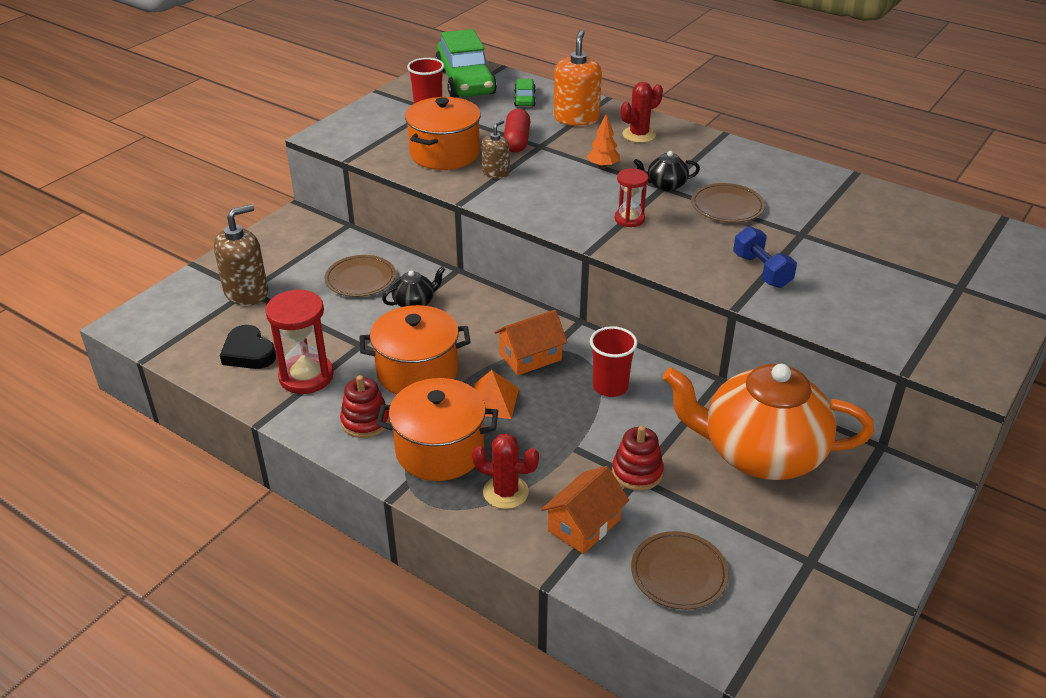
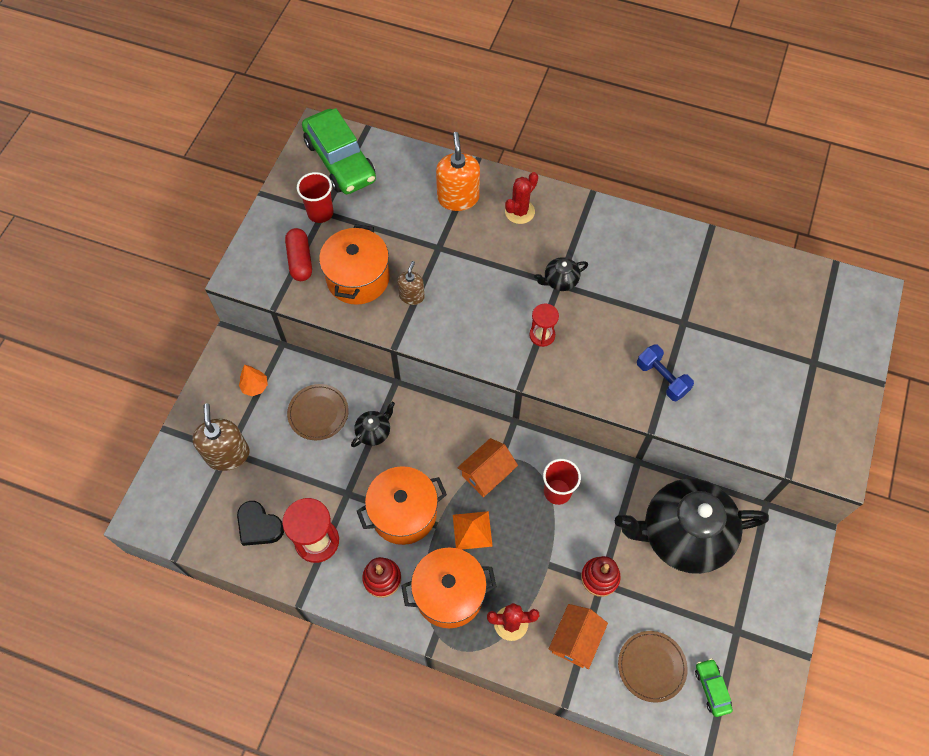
camera: 15 degrees left, 25 degrees up
(246, 293) = (227, 454): brown soap dispenser -> brown soap dispenser turned 45 degrees counterclockwise
(516, 141) = (415, 245): red capsule -> red capsule (300, 260)
(524, 99) = (403, 177): green car -> green car (712, 688)
(603, 166) = (501, 265): orange tree -> orange tree (255, 387)
(727, 206) = (617, 298): brown plate -> none
(760, 453) = (682, 534): orange teapot -> black teapot

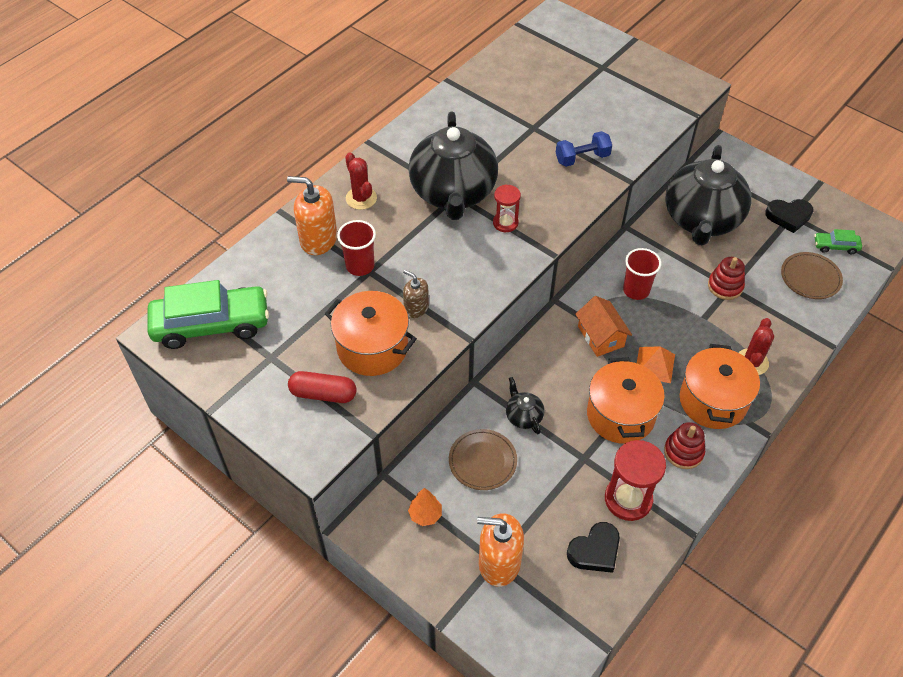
camera: 70 degrees left, 10 degrees down
(227, 454) = (499, 563): brown soap dispenser -> orange soap dispenser
(320, 213) = (271, 360): red cup -> red cup (360, 266)
(560, 281) = (453, 193): black teapot -> black teapot, size x2.49
(575, 640) = (777, 320): orange house -> none
(733, 628) = (788, 216): none -> black heart

